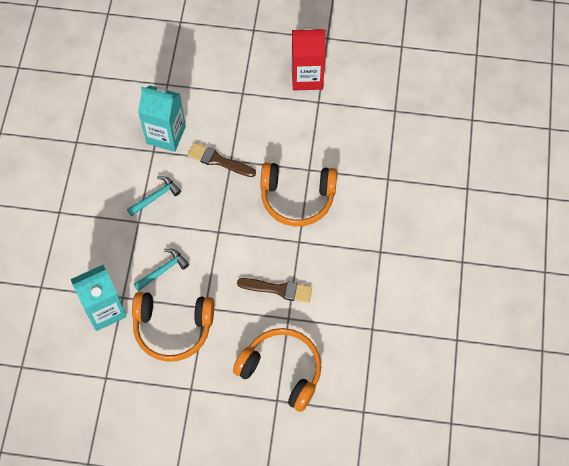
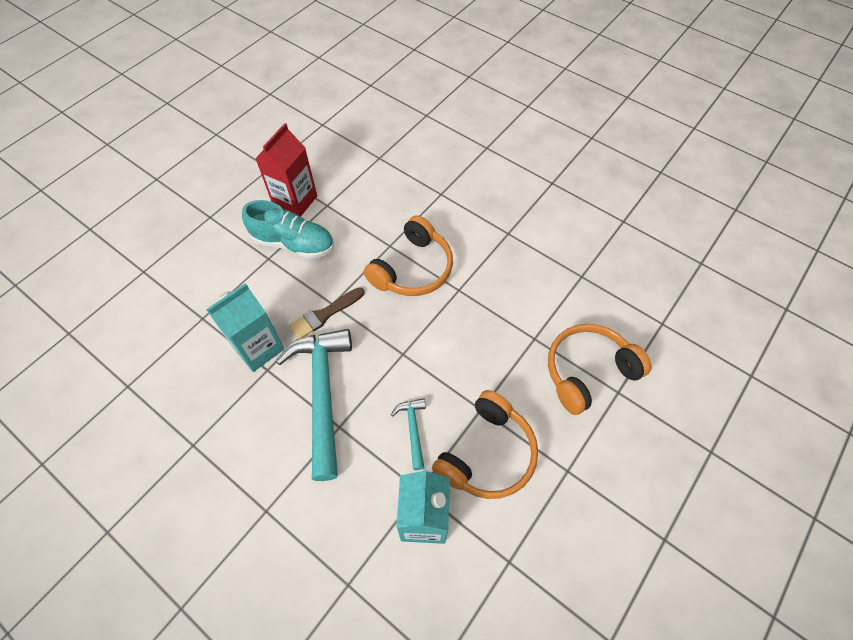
camera: 60 degrees left, 5 degrees down
(156, 196) = (322, 394): turquoise hammer -> turquoise hammer, size x2.21
(266, 101) = (293, 243): none -> turquoise shoe
(278, 289) = (499, 331): brown brush -> none

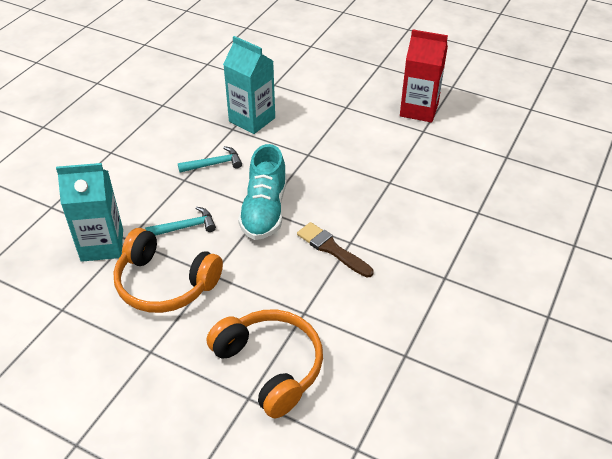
camera: 80 degrees right, 15 degrees down
(293, 243) = (368, 118): turquoise shoe -> turquoise shoe (264, 210)
(322, 394) = (214, 164): turquoise hammer -> turquoise hammer, size x0.45
(324, 314) = (294, 151): brown brush -> brown brush (332, 249)
(412, 269) = (365, 203): orange headphones -> none

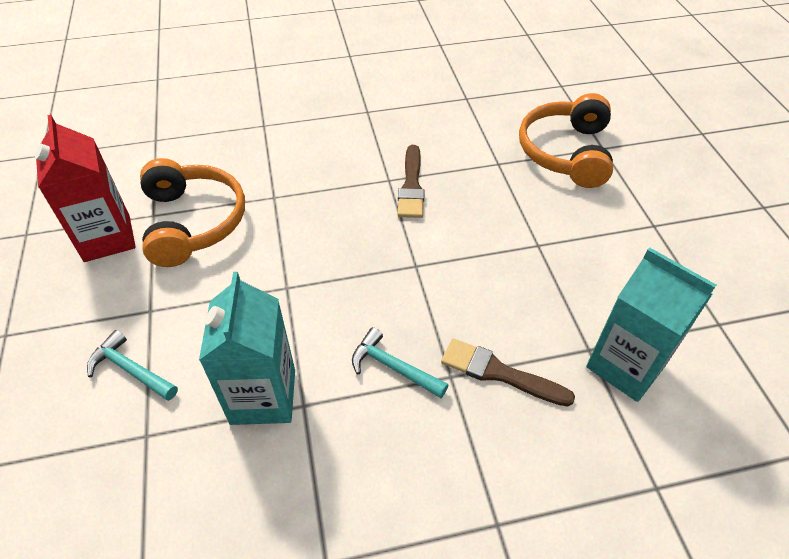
camera: 130 degrees left, 5 degrees up
(163, 196) = (499, 373): none -> brown brush
(165, 283) = (591, 270): orange headphones -> orange headphones (193, 222)
(185, 227) = (514, 312): turquoise hammer -> turquoise hammer (131, 370)
(264, 210) = (417, 263): turquoise shoe -> none

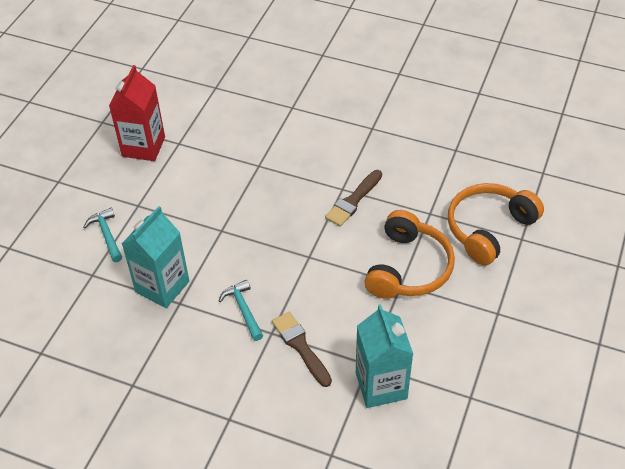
camera: 35 degrees right, 0 degrees up
(193, 222) = (198, 159): orange headphones -> orange headphones (408, 268)

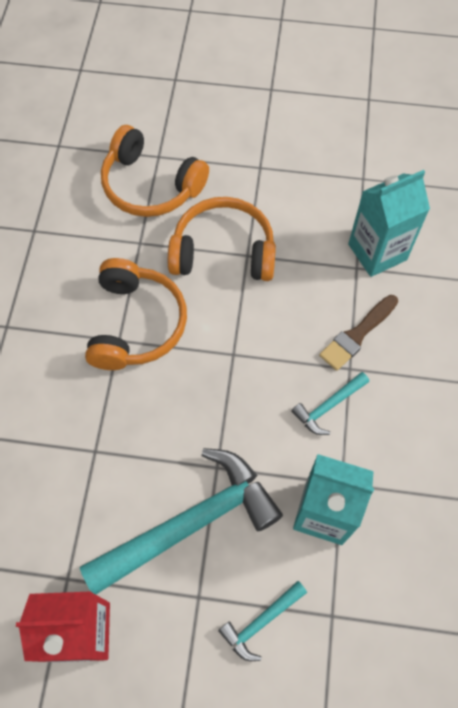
camera: 105 degrees left, 15 degrees up
(187, 209) = (190, 523): none -> turquoise hammer
(353, 200) = (136, 324): brown brush -> orange headphones

